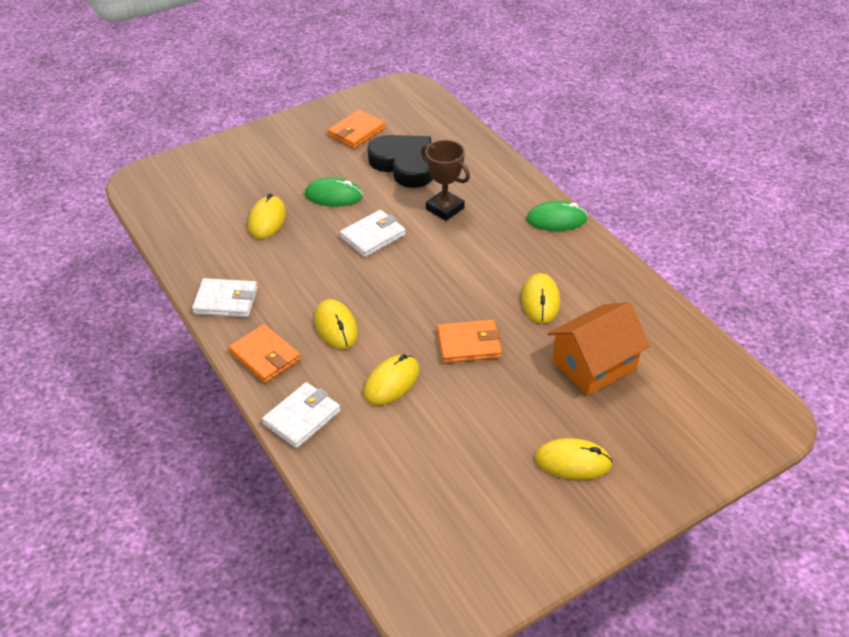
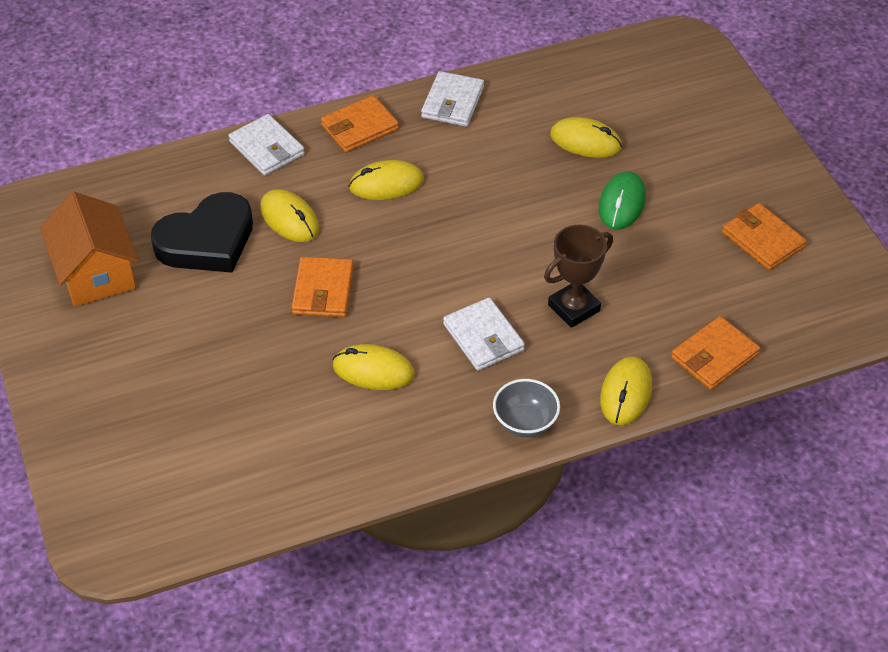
camera: 100 degrees right, 5 degrees up
(373, 236) = (533, 231): white wallet -> white wallet (483, 337)
(405, 164) = (678, 281): black heart -> black heart (207, 241)
(467, 145) = (714, 356): none -> orange wallet
(556, 220) = (525, 422): green mouse -> grey bowl
(573, 462) = (127, 345): yellow mouse -> yellow mouse (625, 393)
(594, 365) = (252, 397): orange house -> orange house (96, 272)

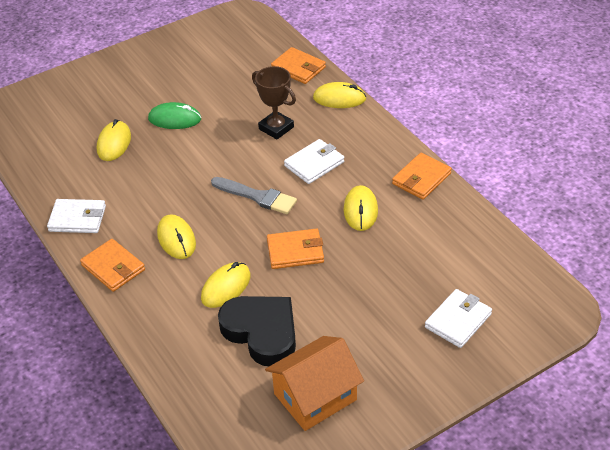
camera: 100 degrees left, 5 degrees down
(267, 148) = (146, 321): white wallet -> white wallet (458, 321)
(437, 268) = (257, 196): none -> grey brush
(525, 422) = (377, 135): grey bowl -> none
(763, 240) = (196, 58): orange wallet -> orange wallet (421, 178)

